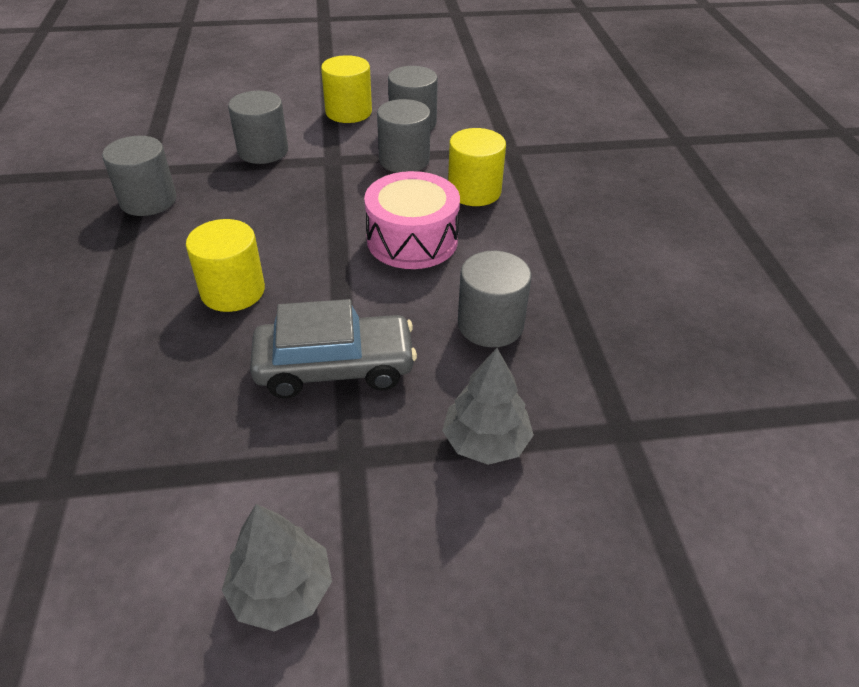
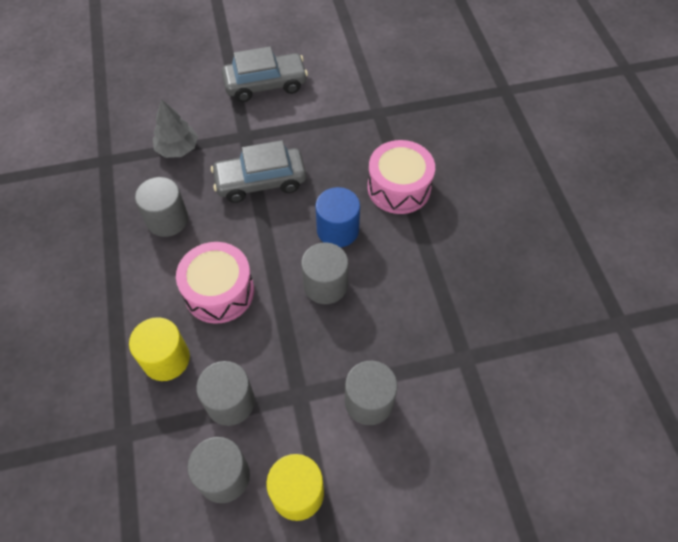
camera: 175 degrees right, 15 degrees up
(107, 339) = (399, 188): none -> pink drum
(148, 200) = (440, 316): grey cylinder -> grey cylinder (325, 285)
(233, 291) = (337, 230): yellow cylinder -> blue cylinder
(282, 590) = (265, 84): grey tree -> grey car

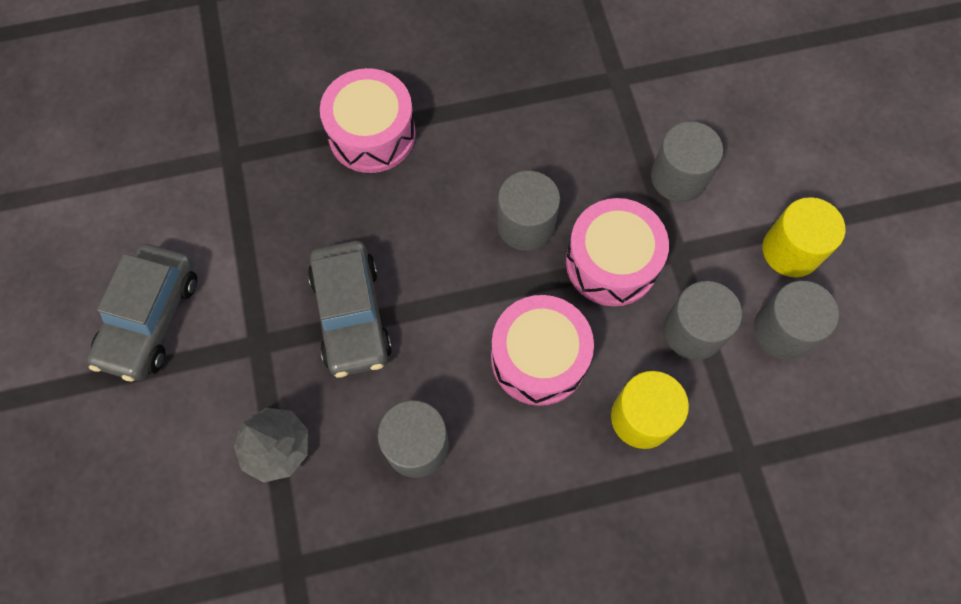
camera: 90 degrees left, 10 degrees up
(265, 84) = (150, 318): grey car -> grey car turned 150 degrees counterclockwise
(292, 344) = (611, 262): none -> pink drum
(337, 230) = (440, 210): blue cylinder -> none

